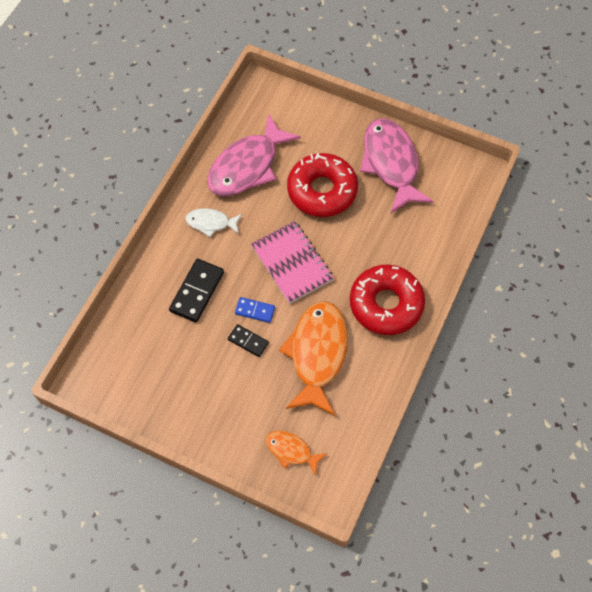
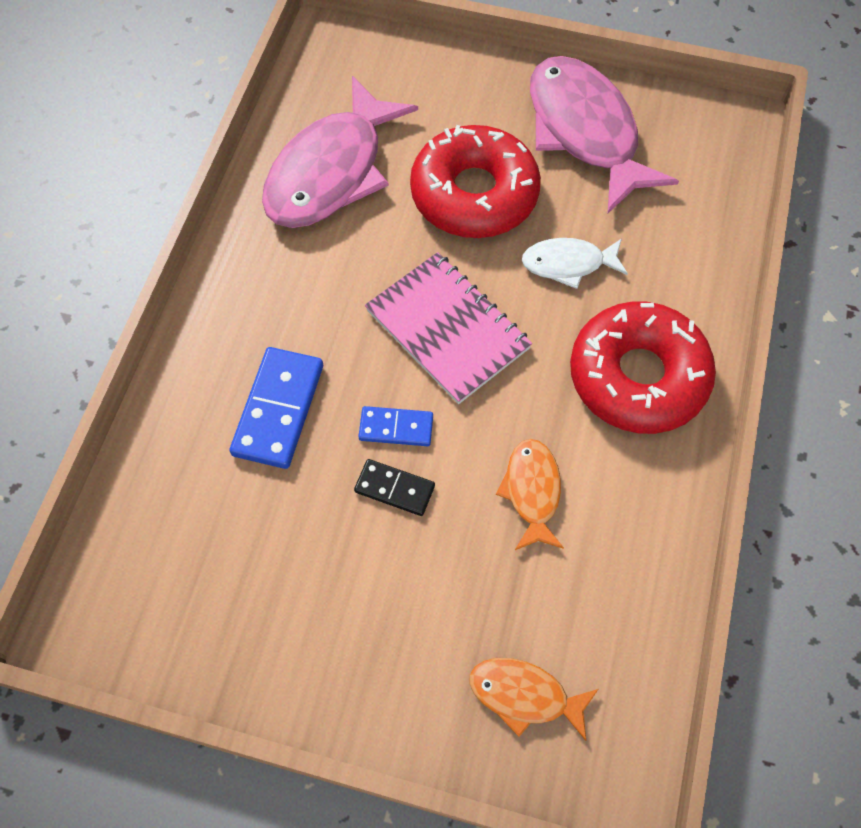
camera: 10 degrees left, 0 degrees up
(197, 292) = (279, 410): black domino -> blue domino
(211, 223) = (283, 280): white fish -> white fish (568, 264)
(317, 354) = (532, 491): orange fish -> orange fish, size x0.50

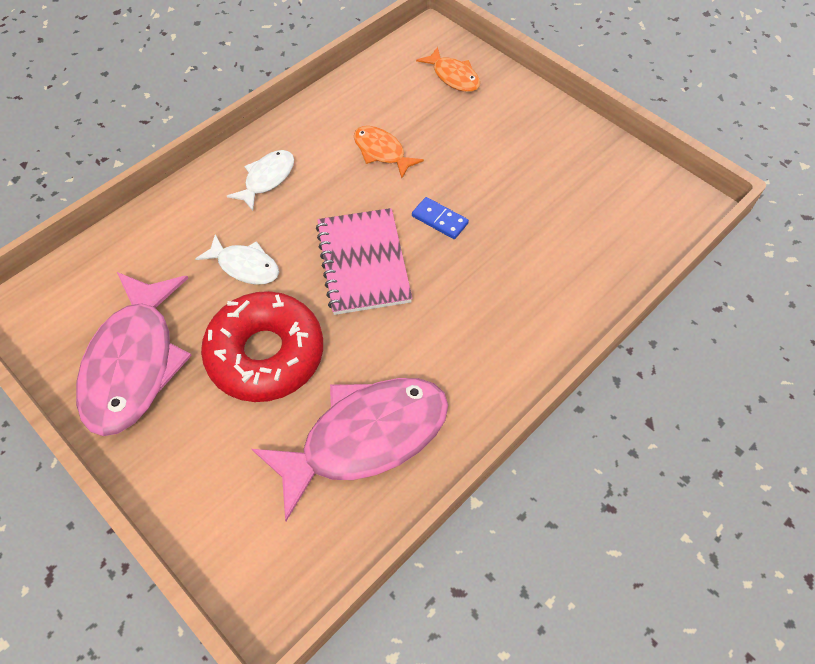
camera: 150 degrees left, 5 degrees down
(279, 410) = (511, 266): blue domino -> none
(394, 489) = (462, 188): black domino -> none
(532, 491) = (381, 152): orange fish -> orange fish turned 105 degrees clockwise
(638, 376) = (267, 179): red donut -> white fish

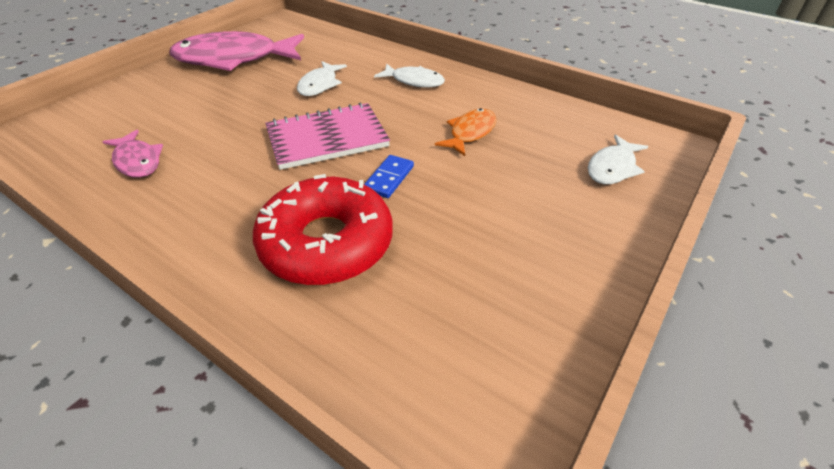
camera: 80 degrees right, 15 degrees down
(266, 354) = (233, 105): red donut -> red donut (326, 243)
(365, 437) = (137, 161): pink fish -> pink fish, size x0.50
(453, 76) = (612, 168): orange fish -> white fish

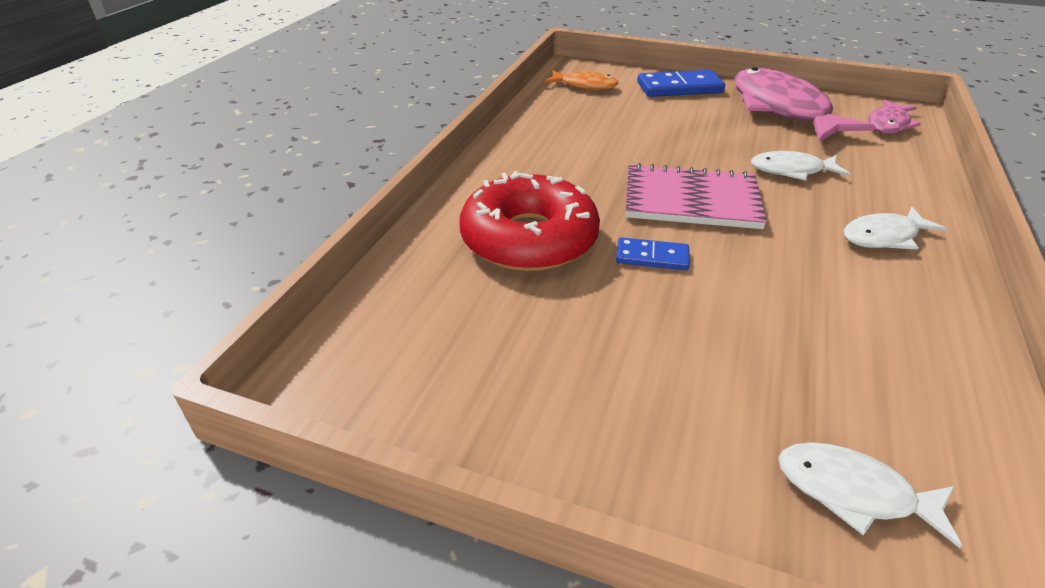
camera: 75 degrees right, 5 degrees down
(137, 161) = (580, 119): pink fish -> pink fish (888, 124)
(143, 90) = (679, 88): none -> blue domino
(327, 138) = (691, 201): pink notebook -> pink notebook turned 45 degrees counterclockwise
(414, 81) = (884, 237): white fish -> white fish turned 60 degrees clockwise
(470, 133) = (803, 308): orange fish -> orange fish (585, 85)

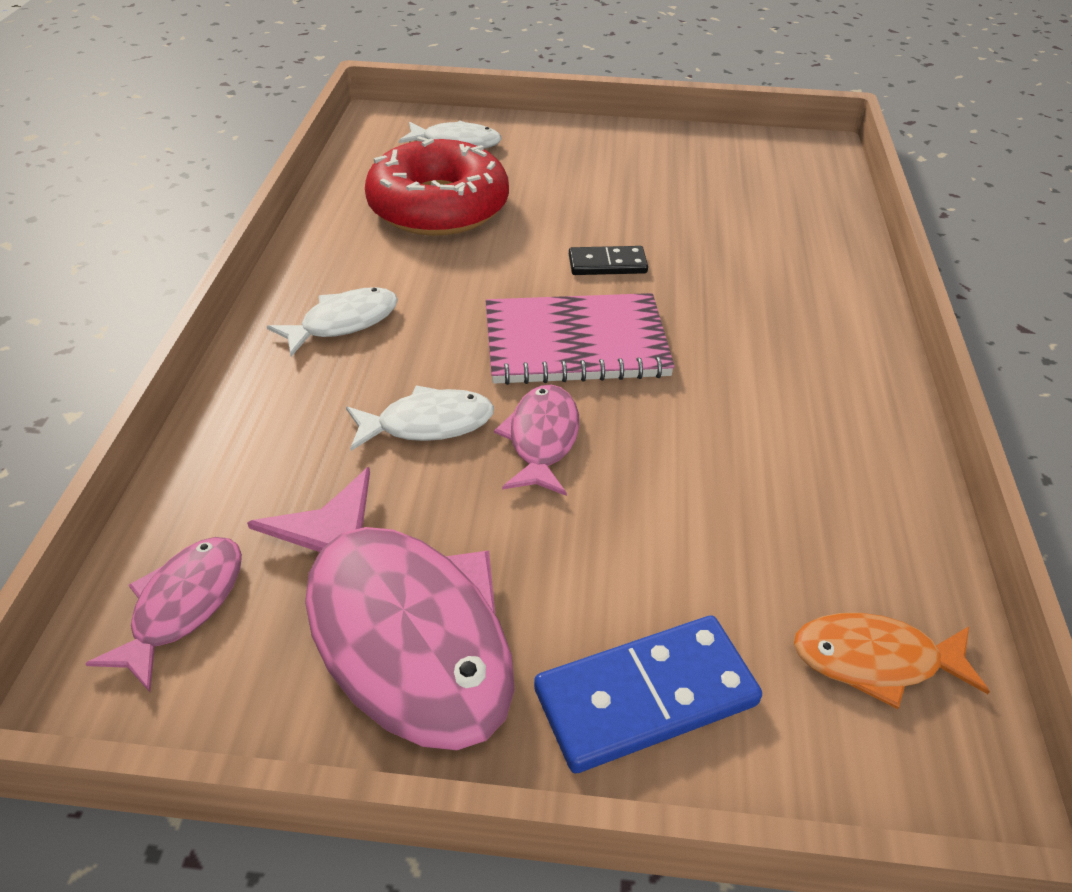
camera: 165 degrees right, 5 degrees up
(529, 239) = (742, 266): red donut -> red donut (438, 207)
(652, 257) = (607, 264): blue domino -> black domino
(718, 156) = (542, 439): none -> pink fish

